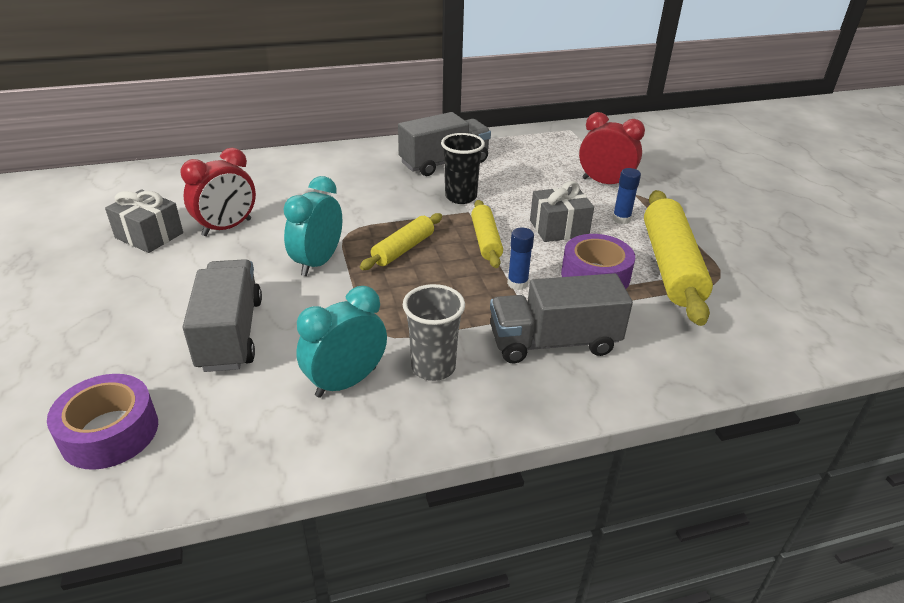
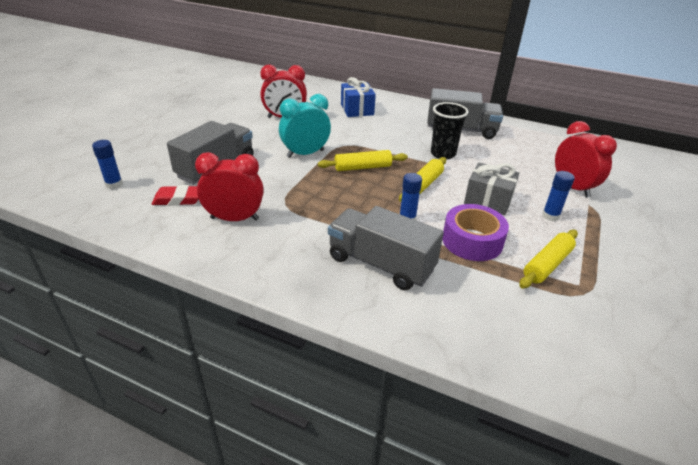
camera: 40 degrees right, 0 degrees up
(110, 432) = (114, 184): purple tape -> blue glue stick
(149, 235) = (245, 107): grey gift -> none
(239, 399) = (178, 199): none -> red eraser
(303, 181) = (357, 109): none -> blue gift
(346, 382) = (234, 219): turquoise clock -> red clock
(433, 367) = (288, 237): grey cup -> none
(670, 266) = (547, 265): yellow rolling pin -> yellow rolling pin, size x0.56

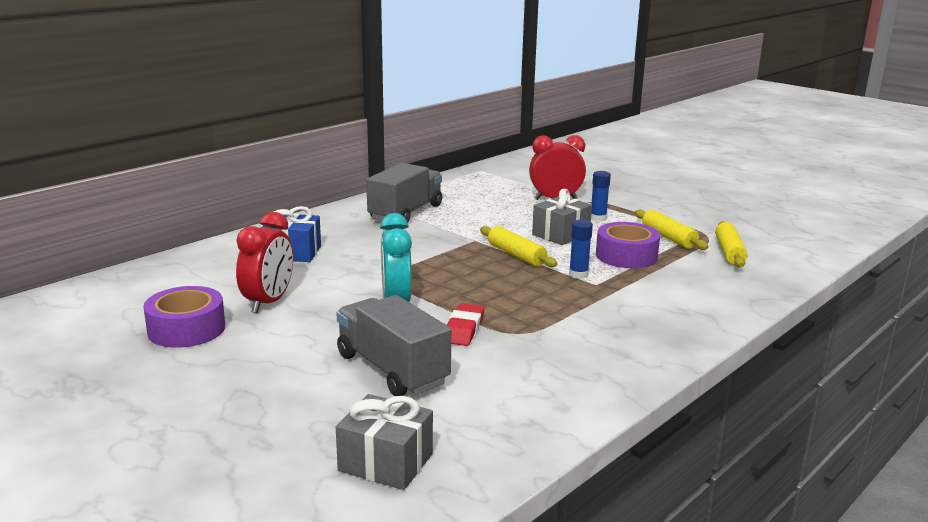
camera: 70 degrees left, 15 degrees down
(114, 184) = (385, 462): blue glue stick -> grey gift
(178, 199) = (467, 405): red eraser -> red eraser (464, 329)
(234, 219) = (536, 368): red clock -> none
(242, 106) = (186, 329): none -> purple tape
(363, 167) = (457, 276): yellow rolling pin -> yellow rolling pin (729, 252)
(380, 264) = (651, 301): grey truck -> none
(443, 154) = (454, 232): black cup -> none

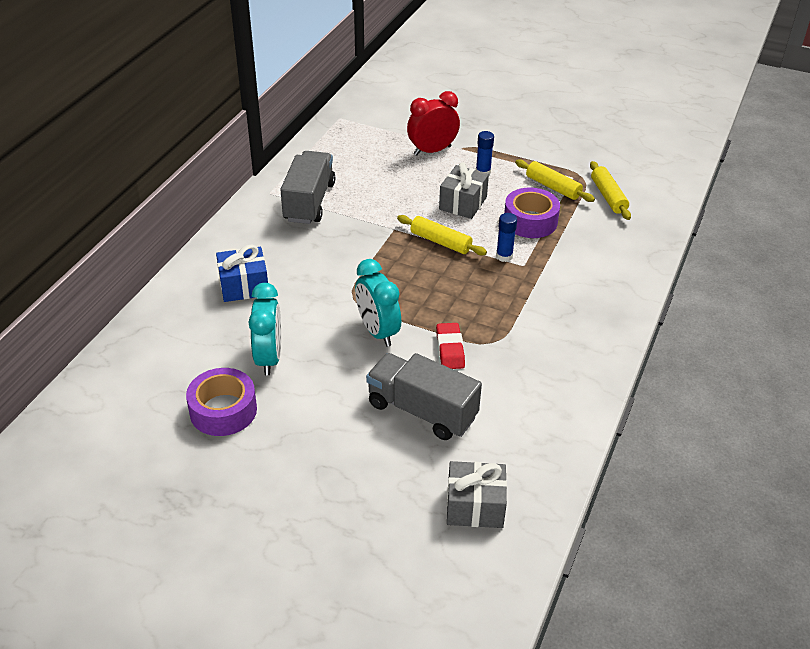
camera: 20 degrees left, 20 degrees up
(268, 302) = (269, 358): red clock -> turquoise clock

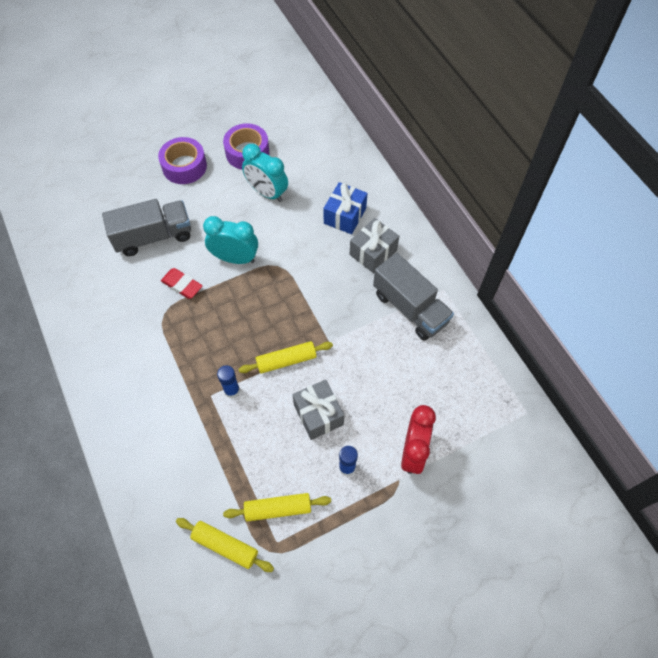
camera: 130 degrees right, 20 degrees up
(475, 506) = (73, 215): grey gift -> grey gift (373, 252)
(530, 221) = (252, 447): purple tape -> purple tape (184, 166)

